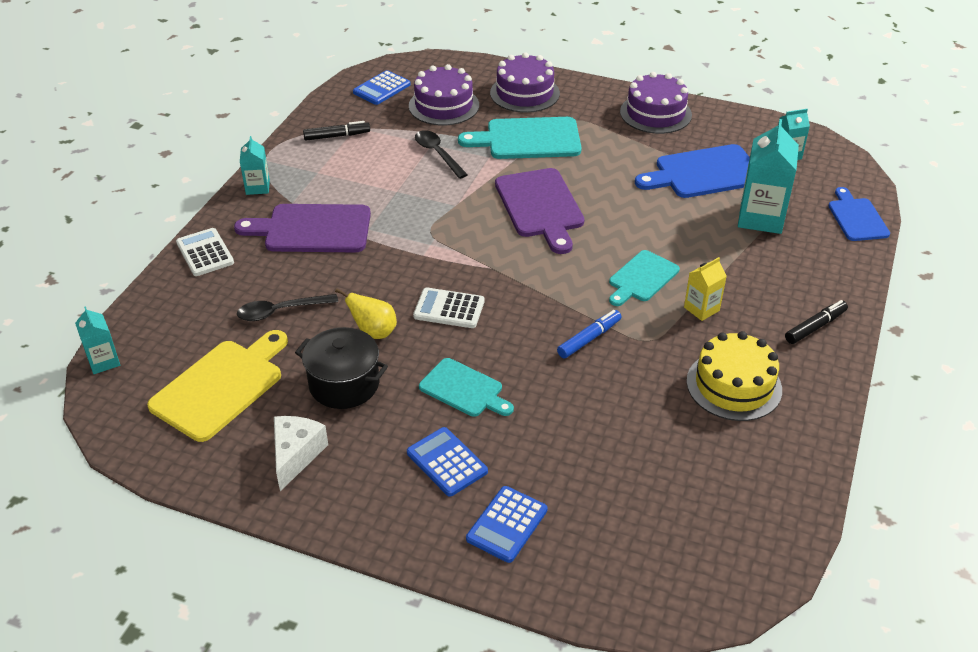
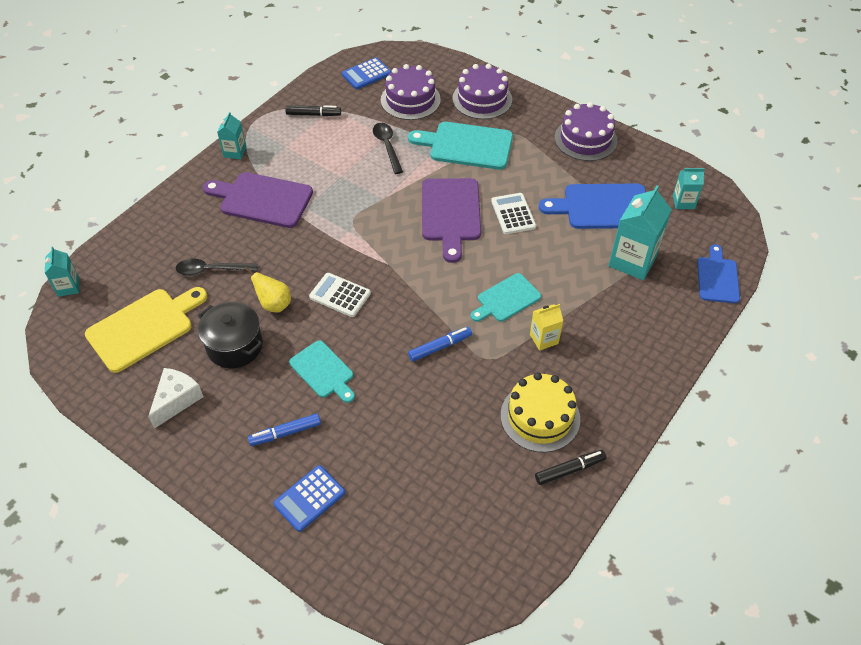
camera: 15 degrees right, 10 degrees up
(205, 253) = (174, 205): white calculator -> white calculator (513, 214)
(447, 462) = (285, 433): blue calculator -> blue marker
(815, 327) = (633, 377): black marker -> black marker (569, 470)

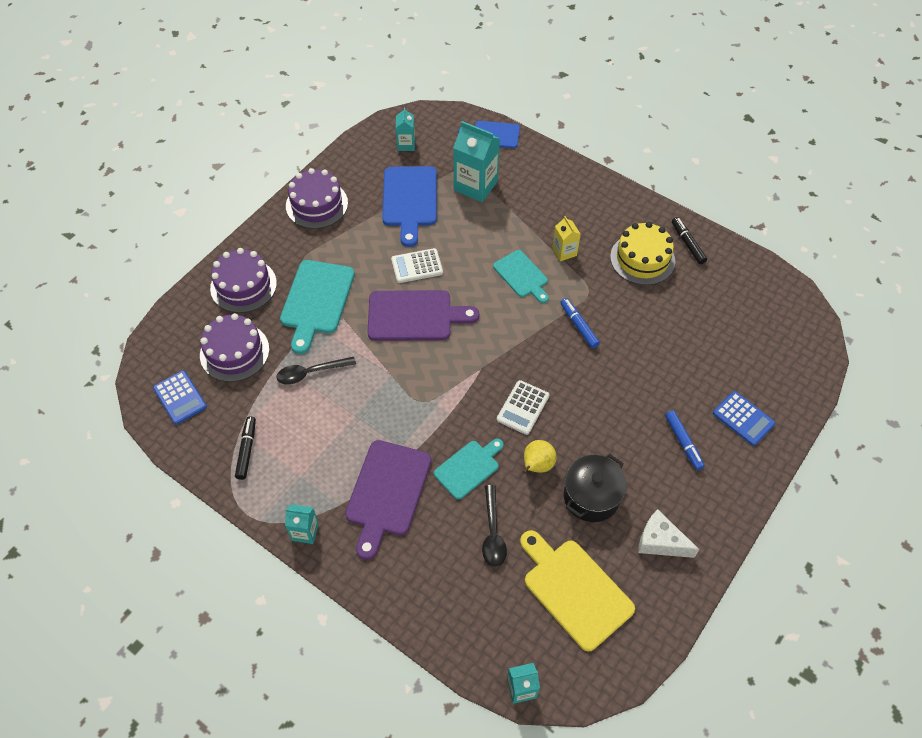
camera: 90 degrees left, 5 degrees up
(323, 371) = (614, 416): turquoise cutting board -> turquoise cutting board (468, 468)

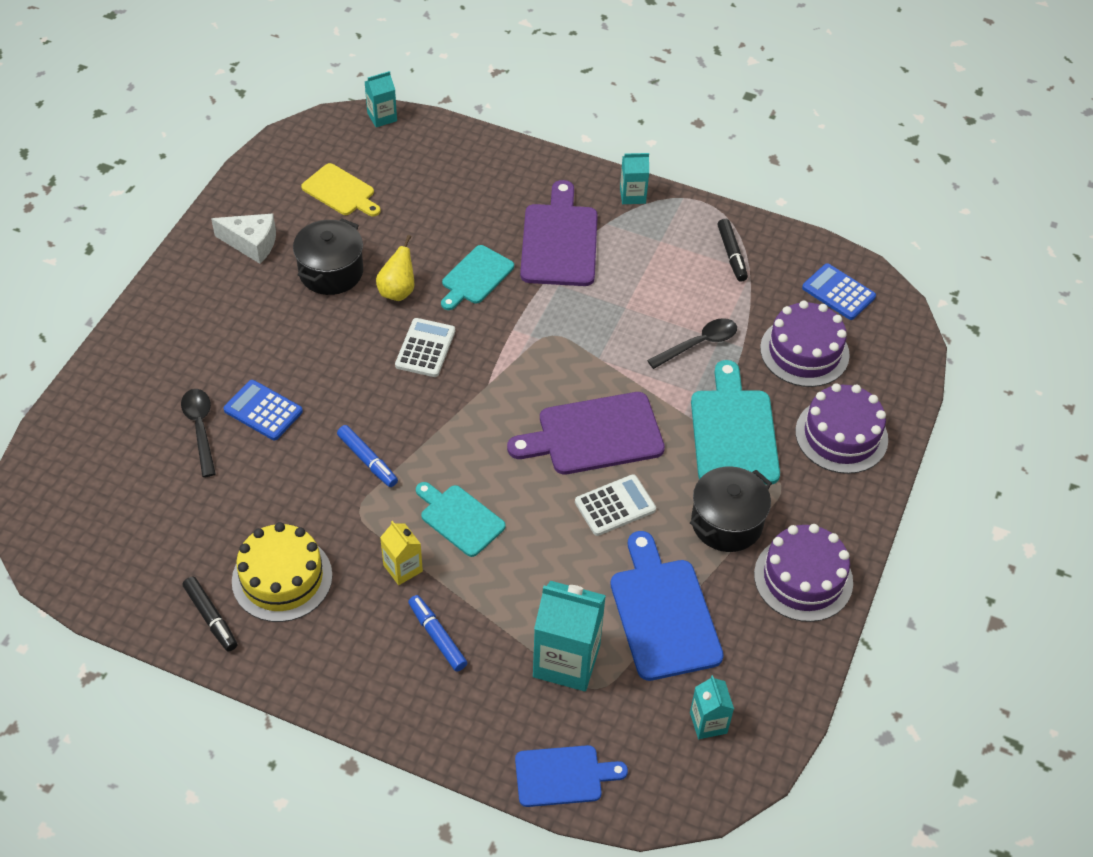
camera: 165 degrees right, 5 degrees down
(348, 243) = (726, 523): none -> black pot
(493, 533) = (434, 224): black spoon -> black spoon (200, 428)
(574, 590) = (340, 191): yellow cutting board -> yellow cutting board, size x0.63
(683, 442) = (224, 342): blue marker -> blue marker (437, 636)
(743, 418) = (147, 381): blue calculator -> blue calculator (263, 411)

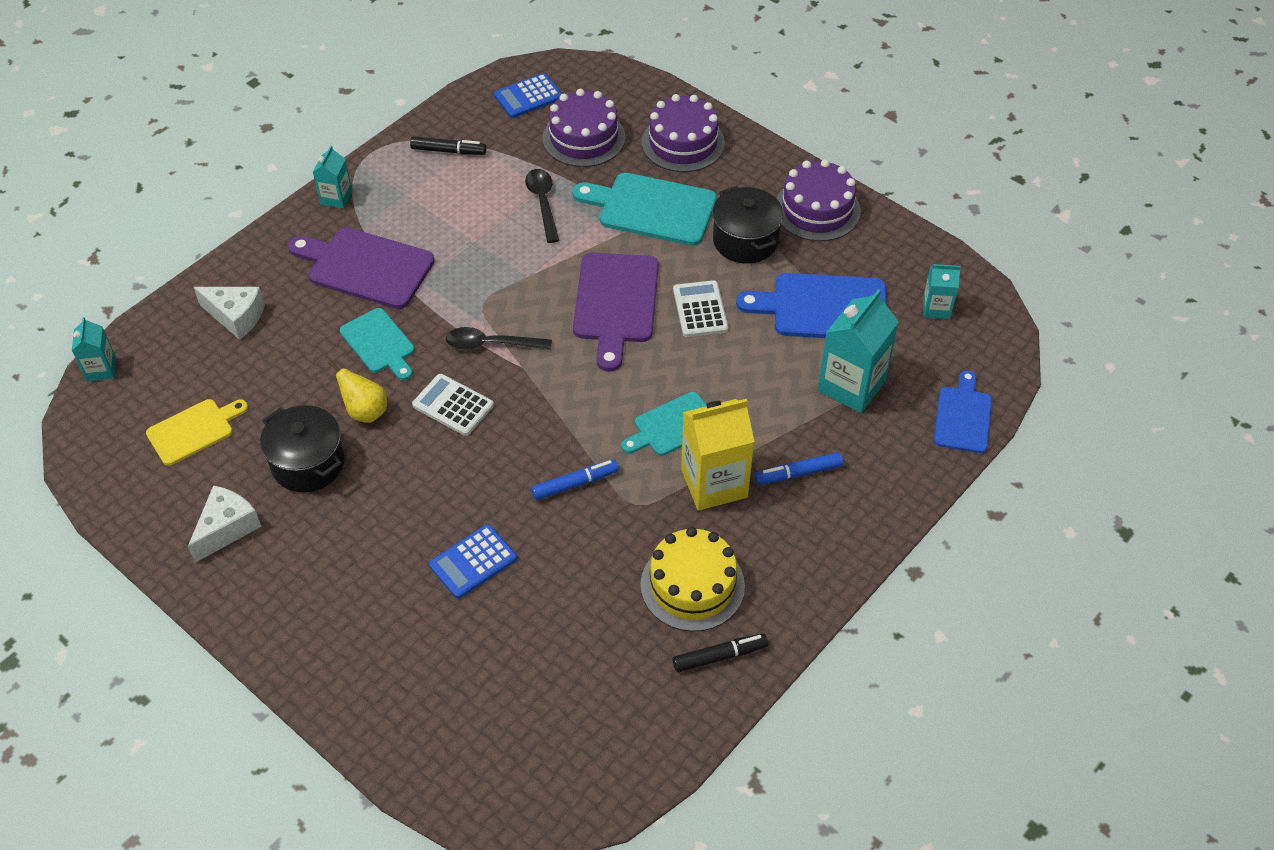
camera: 70 degrees left, 0 degrees up
(200, 428) = (472, 625): black spoon -> black spoon (491, 344)
(403, 568) = (714, 483): yellow carton -> yellow carton, size x1.84
(468, 176) = (236, 317): none -> white cheese

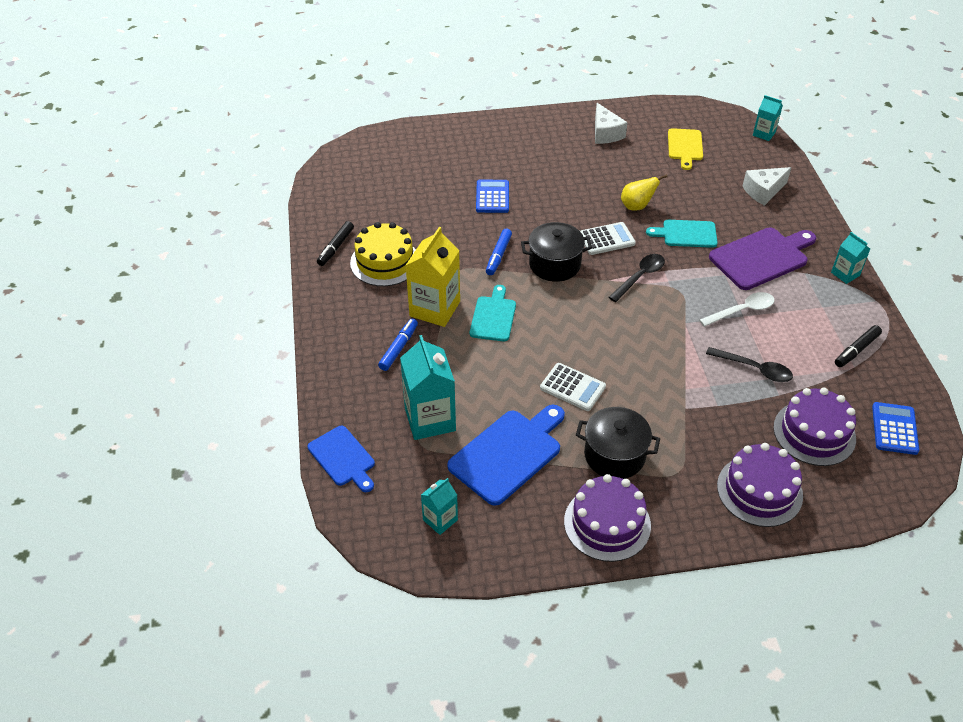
camera: 130 degrees right, 5 degrees down
(308, 463) = (620, 173): black pot -> black pot (554, 264)
(468, 245) = (742, 310): none -> white spoon
(616, 303) = (619, 350): purple cutting board -> none
(651, 208) = (697, 424): turquoise cutting board -> none

